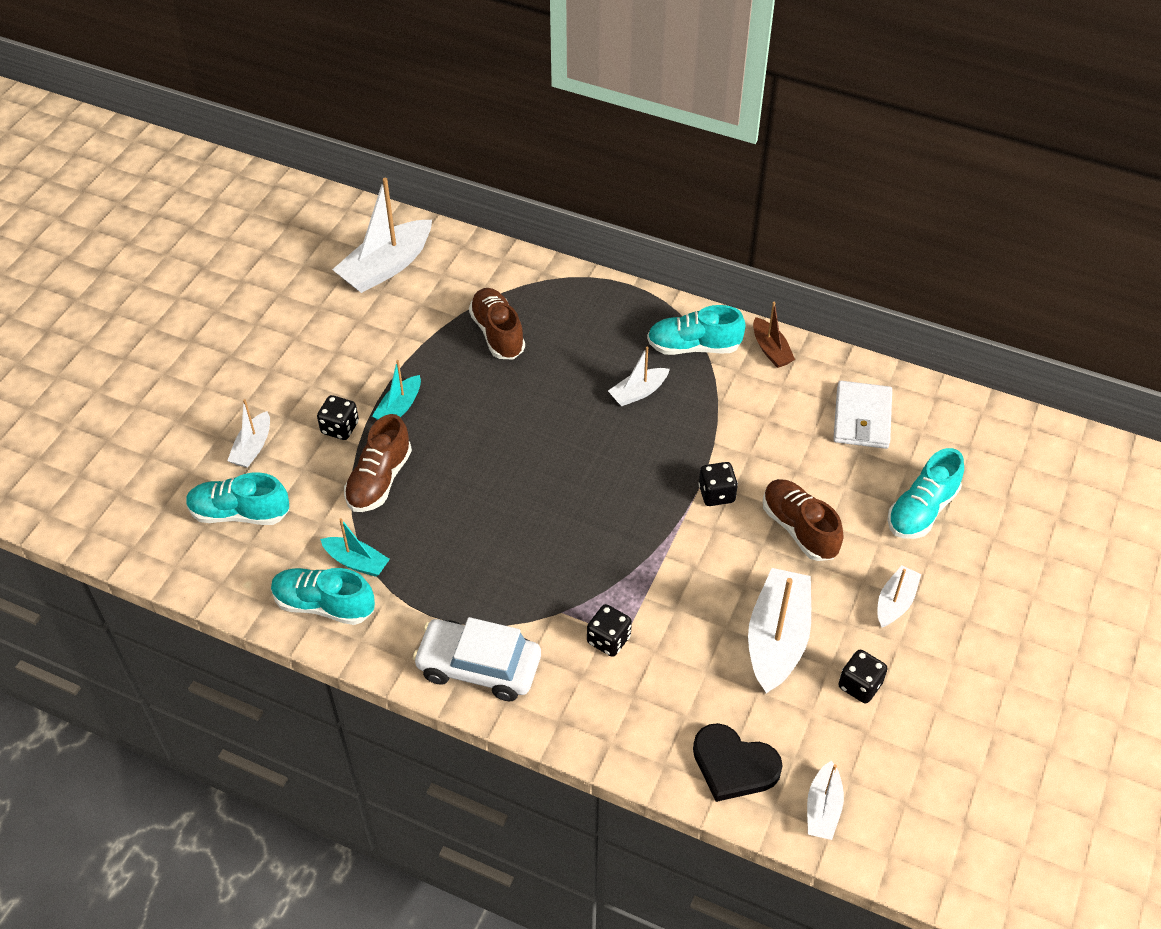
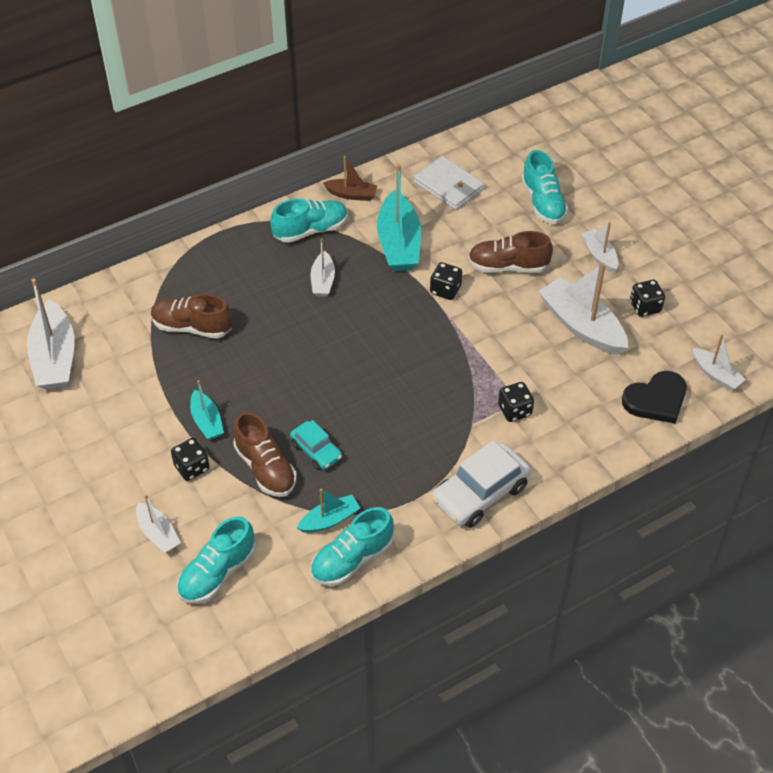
camera: 55 degrees left, 0 degrees up
(429, 506) = (316, 450): none -> turquoise car
(693, 347) = (311, 230): turquoise shoe -> turquoise shoe turned 150 degrees counterclockwise
(743, 422) = (399, 243): none -> turquoise boat

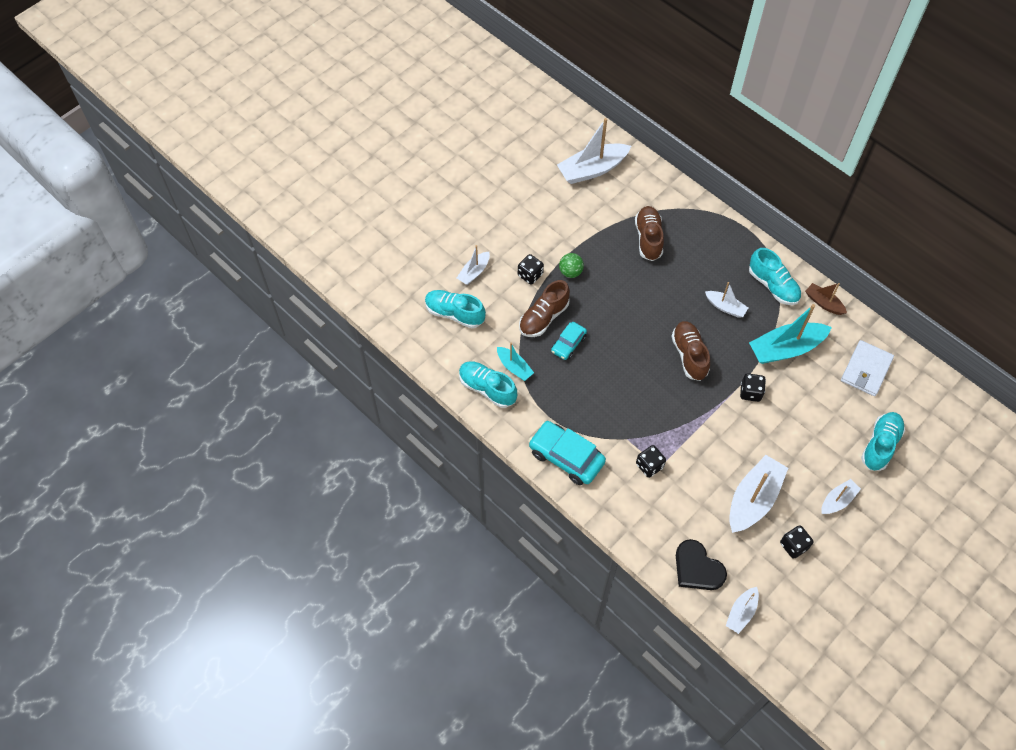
camera: 75 degrees right, 10 degrees up
(207, 421) = (570, 272): turquoise boat -> green ball
(323, 281) = (725, 307): white boat -> white boat turned 135 degrees counterclockwise
(351, 194) = (823, 303): brown boat -> brown boat turned 135 degrees clockwise
(480, 493) = (566, 457): white car -> turquoise car
(508, 266) = (795, 432): brown shoe -> brown shoe (689, 355)
(543, 202) = (880, 445): turquoise shoe -> turquoise shoe turned 150 degrees clockwise

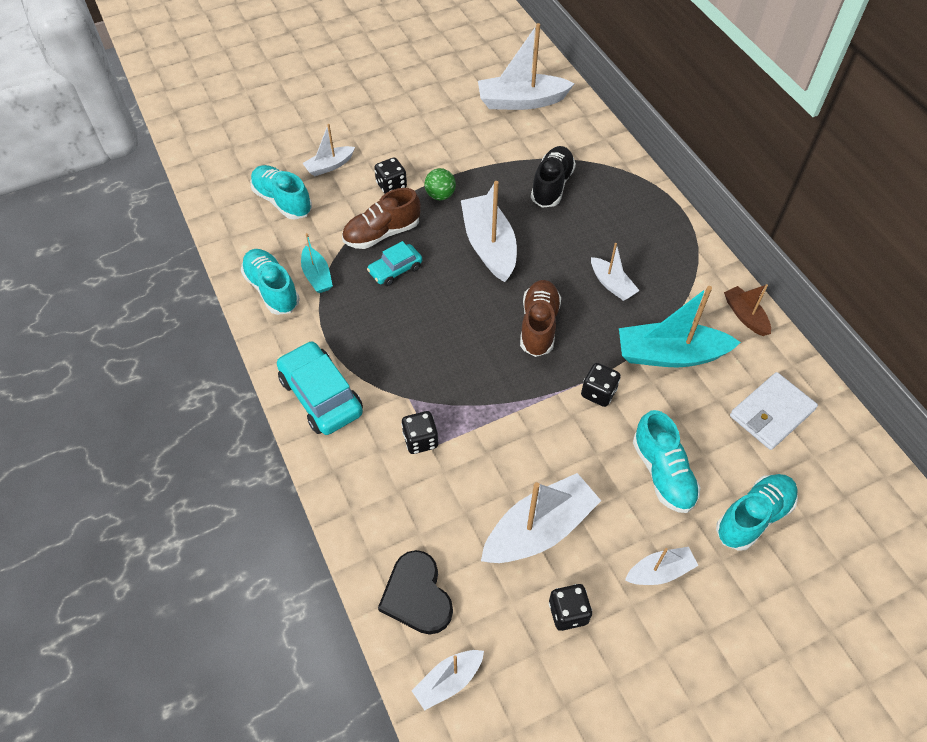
camera: 20 degrees right, 5 degrees down
(626, 303) = (489, 246): none -> white boat
(648, 238) = (552, 186): brown shoe -> black shoe
(773, 285) = (685, 277): turquoise shoe -> turquoise shoe (663, 473)

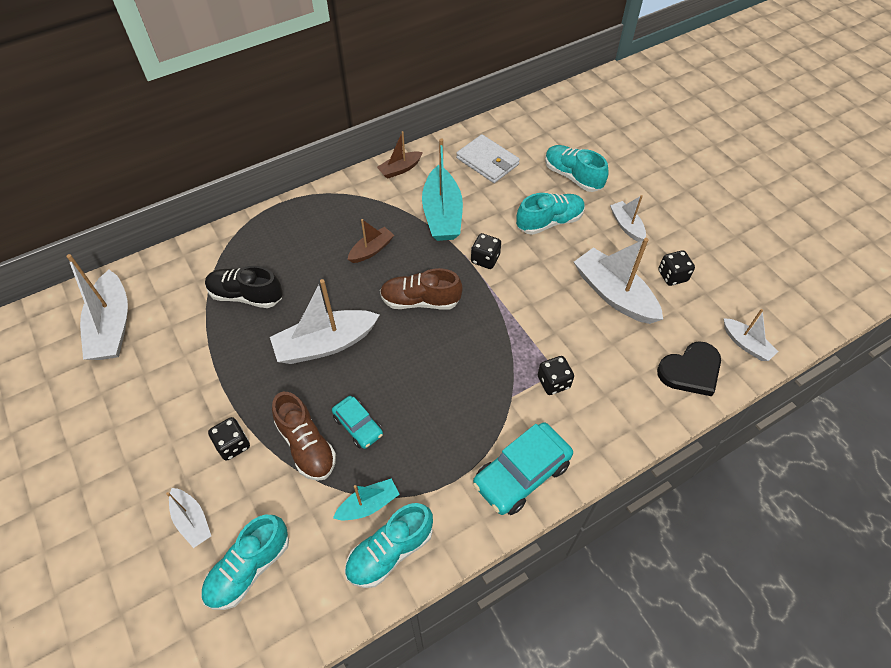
camera: 95 degrees left, 0 degrees up
(440, 195) = (252, 394): green ball -> none
(612, 284) = (371, 250): white boat -> brown boat

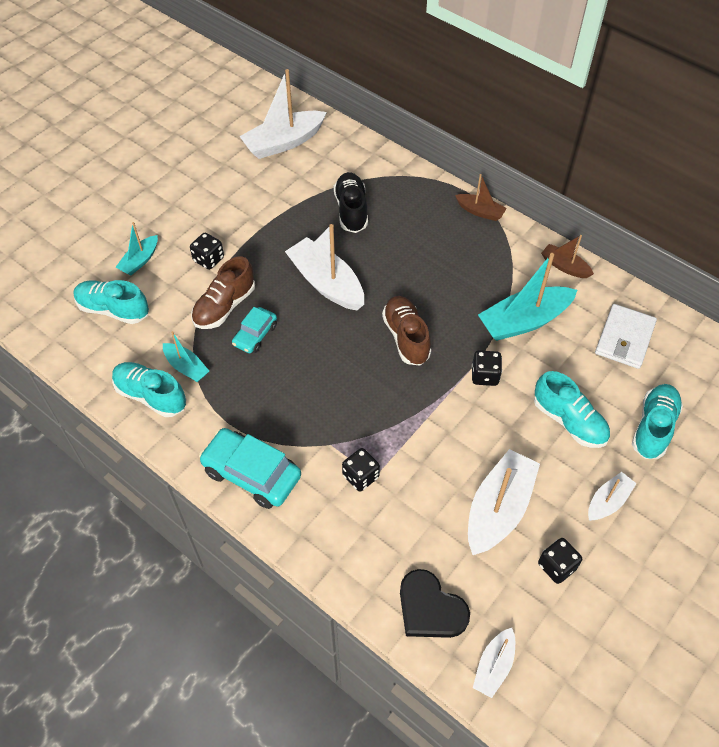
camera: 70 degrees right, 0 degrees up
(192, 520) = (140, 261): white boat -> turquoise boat
(371, 250) = (447, 279): brown boat -> brown boat (480, 211)

